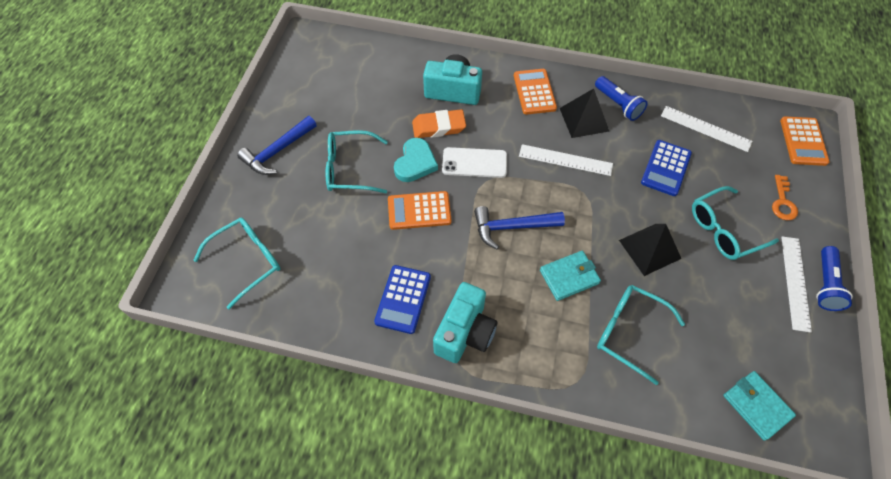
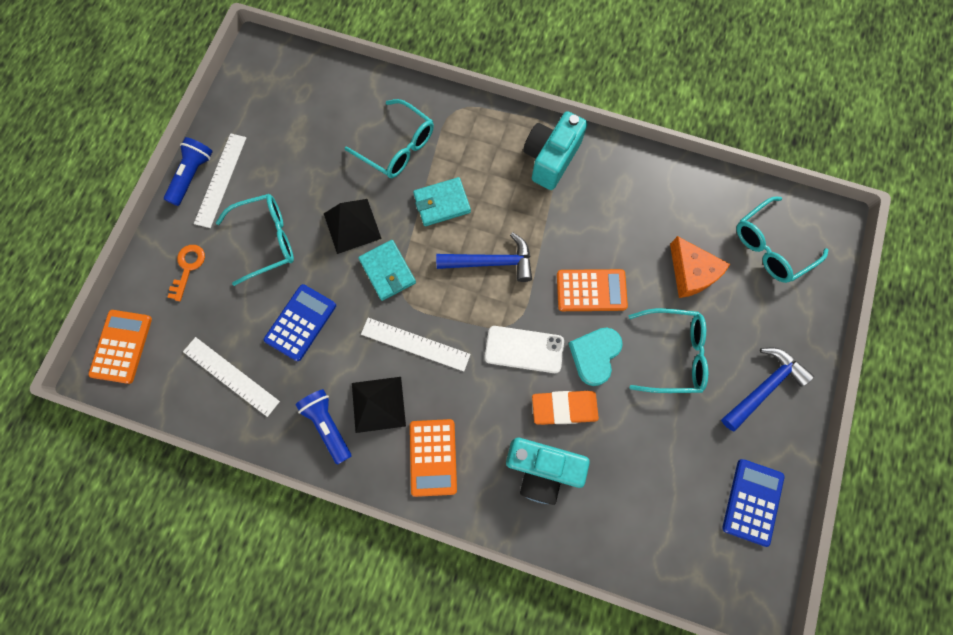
camera: 175 degrees left, 15 degrees up
(327, 232) = (691, 273): none -> orange cheese
(403, 299) = (609, 194): blue calculator -> blue calculator (752, 502)
(756, 406) = (308, 80): turquoise wallet -> turquoise wallet (387, 271)

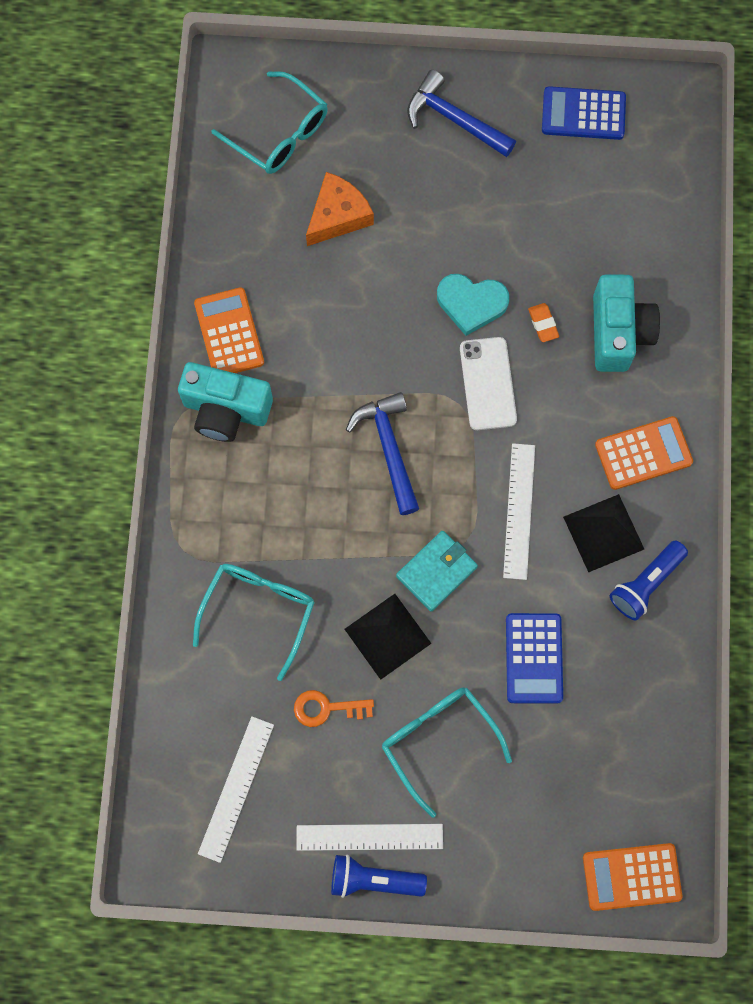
camera: 105 degrees left, 0 degrees up
(188, 268) = (505, 832): orange key -> orange key (326, 708)
(231, 376) = (625, 721): white ruler -> white ruler (236, 788)
(301, 322) = (533, 658): blue calculator -> blue calculator turned 105 degrees counterclockwise
(442, 203) = (325, 530): turquoise wallet -> none
(564, 408) = (543, 324): orange eraser -> orange eraser, size x0.53
(591, 290) = (392, 323): orange calculator -> orange calculator (229, 333)
(672, 354) = (444, 220): turquoise glasses -> none

